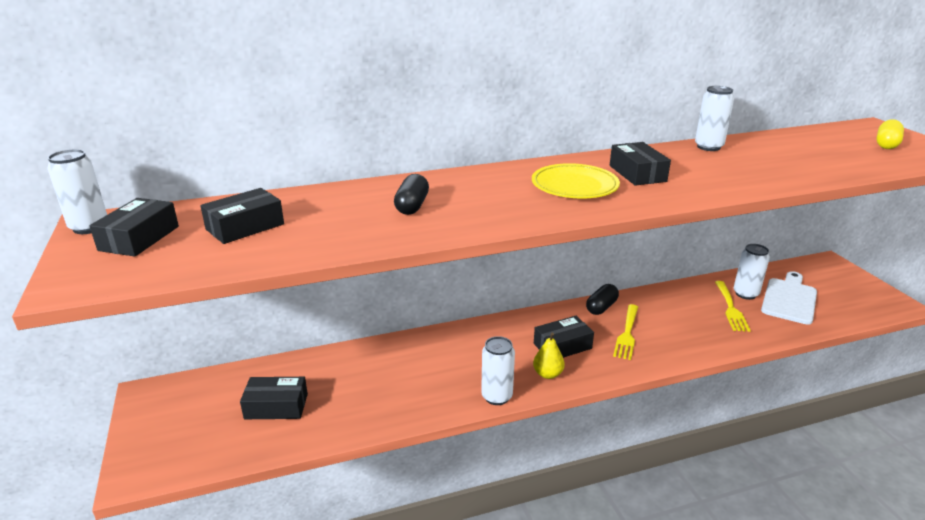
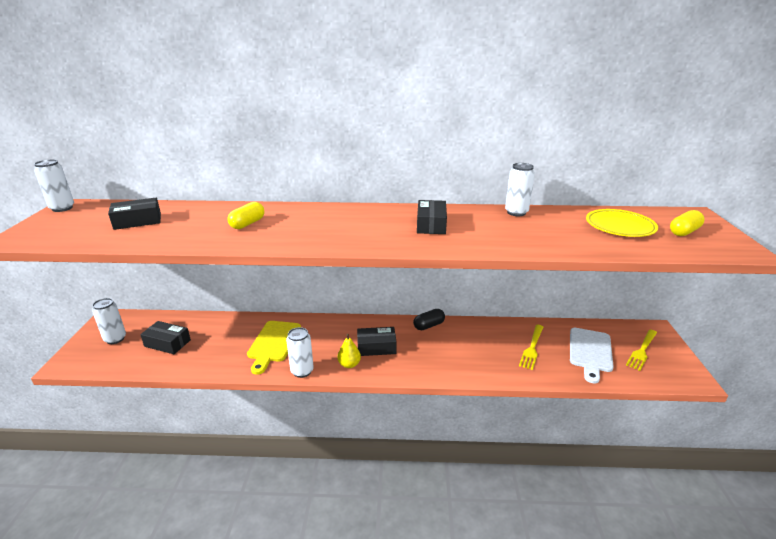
camera: 20 degrees right, 0 degrees up
(139, 238) = (77, 219): black box -> none
(412, 206) = (247, 224): black capsule -> yellow capsule
(429, 371) = (273, 343): none -> yellow cutting board
(574, 186) = (372, 227): yellow plate -> yellow plate (620, 226)
(627, 333) = (431, 349): yellow fork -> yellow fork (642, 351)
(745, 294) = (554, 340): white can -> white can (115, 339)
(789, 299) = (590, 352): white cutting board -> white cutting board turned 150 degrees clockwise

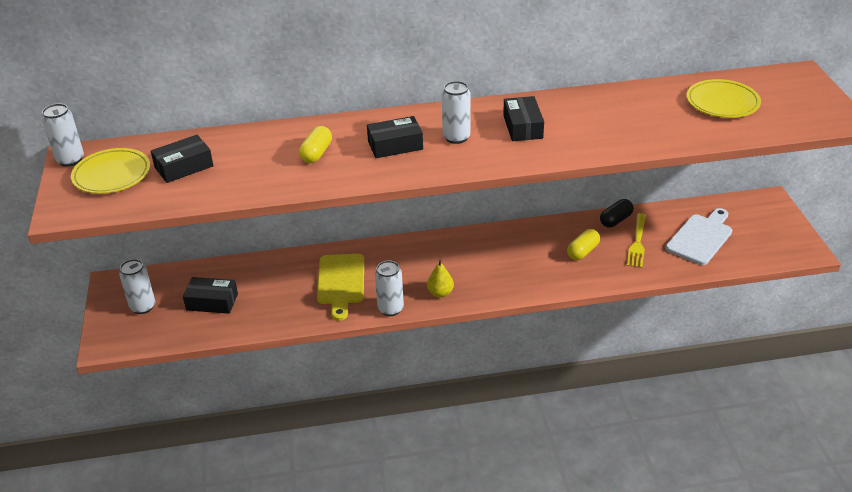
camera: 10 degrees left, 10 degrees up
(80, 220) = (112, 175): none -> yellow plate
(376, 347) = (463, 268): black box -> black box (395, 145)
(429, 325) = (514, 233): black capsule -> black capsule (615, 220)
(516, 212) = (610, 96): white can -> white can (456, 137)
(590, 352) = (700, 238): white cutting board -> white cutting board turned 150 degrees counterclockwise
(642, 351) = (755, 228): yellow fork -> none
(684, 232) = (787, 101): yellow capsule -> yellow capsule (582, 251)

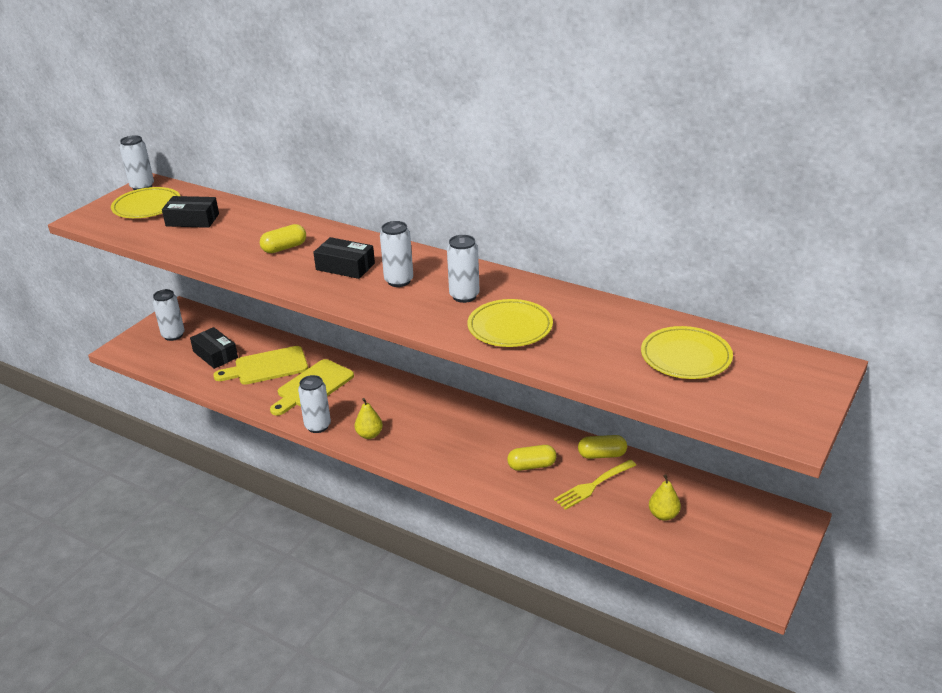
camera: 40 degrees right, 5 degrees down
(277, 287) = (267, 367): none -> yellow cutting board
(522, 127) = (464, 296): black box -> white can
(590, 134) = (510, 327): none -> yellow plate
(615, 220) = (602, 455): black capsule -> yellow capsule
(700, 238) = (663, 515): white cutting board -> yellow pear

